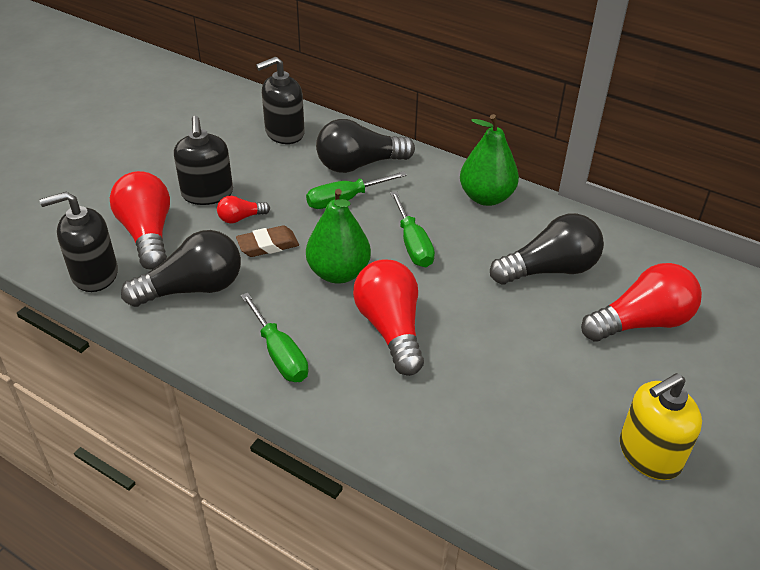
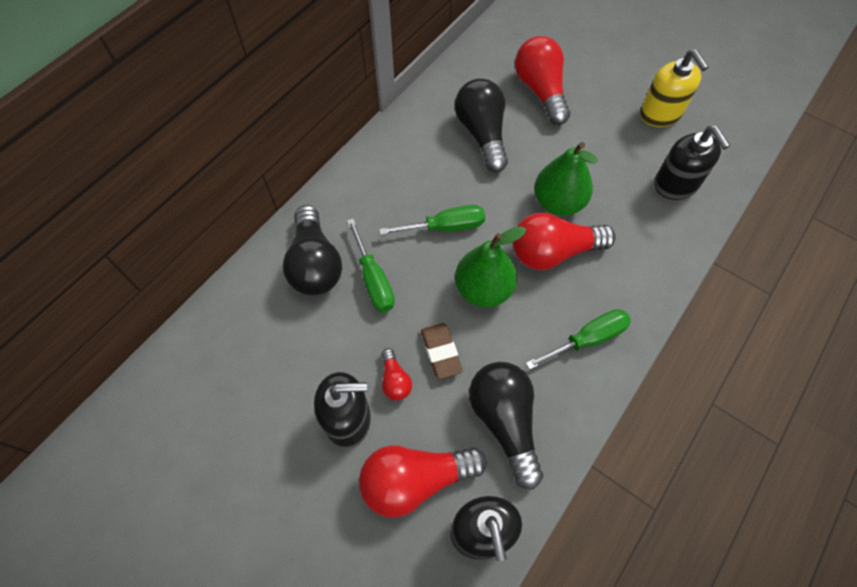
camera: 85 degrees left, 20 degrees up
(284, 133) = (239, 338): black soap dispenser -> black soap dispenser (676, 184)
(486, 197) = (382, 163): green pear -> green pear (558, 203)

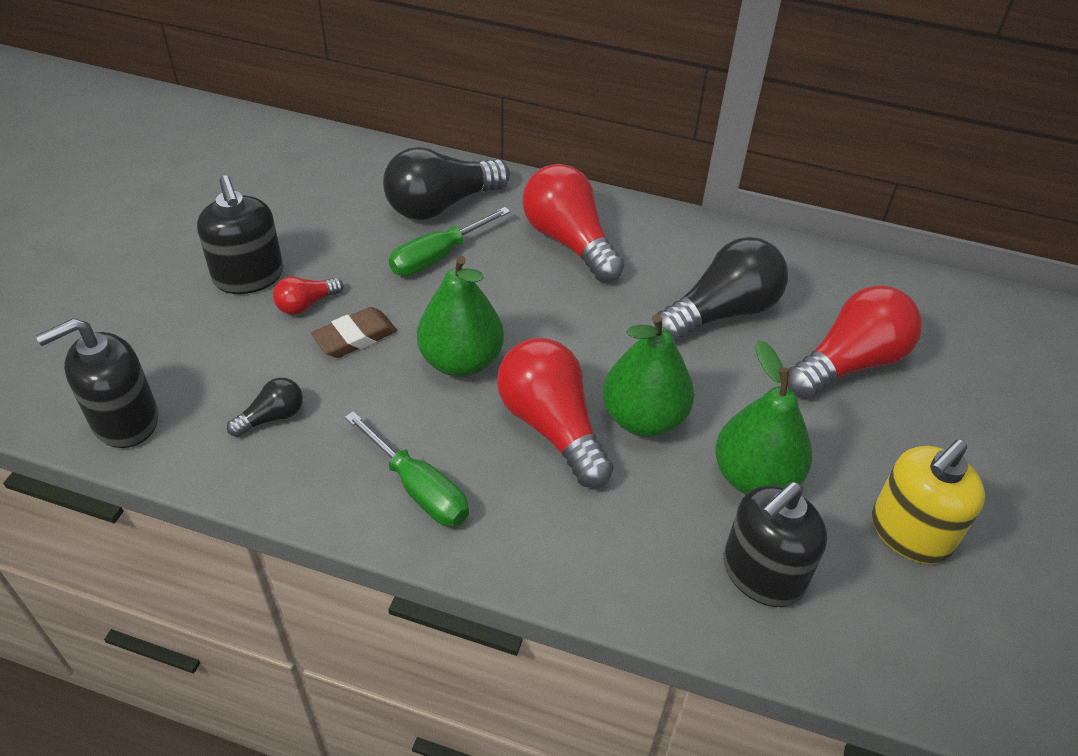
camera: 70 degrees right, 15 degrees down
(415, 480) = (182, 348): red light bulb -> red light bulb (569, 241)
(445, 227) = (543, 304): green screwdriver -> none
(504, 421) = (272, 417): black light bulb -> black light bulb, size x0.49
(613, 165) = (755, 477): none -> green pear

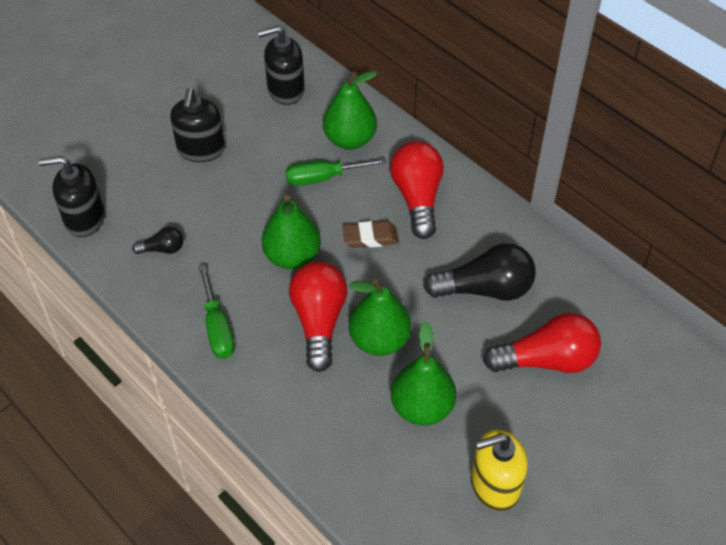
camera: 30 degrees right, 5 degrees up
(306, 304) = (223, 182): red light bulb -> none
(355, 337) = (239, 215): brown eraser -> brown eraser (370, 237)
(441, 205) = (350, 140): black light bulb -> green pear
(762, 573) = (381, 466): black soap dispenser -> black soap dispenser (285, 90)

